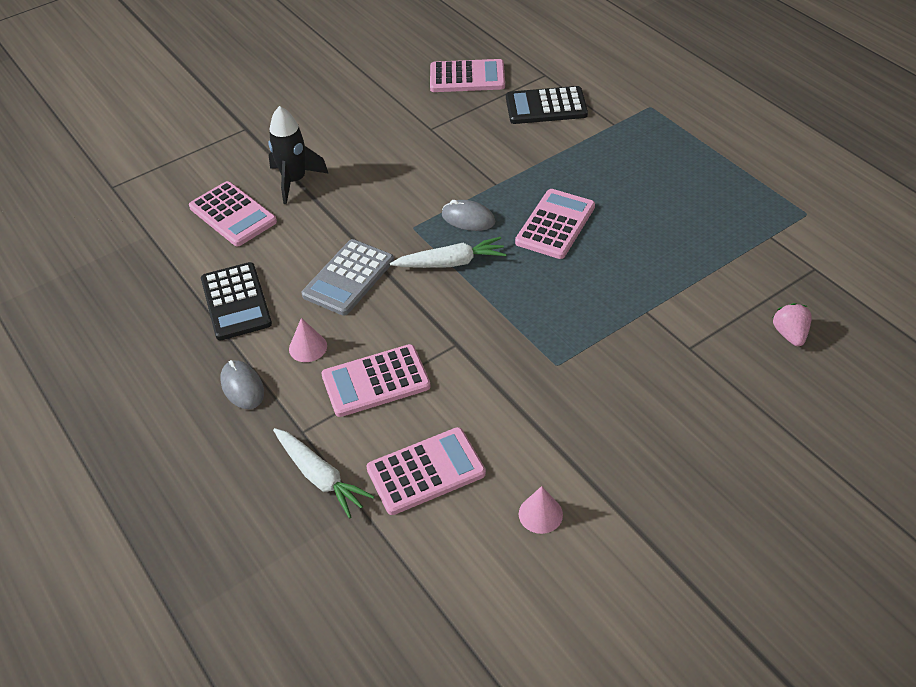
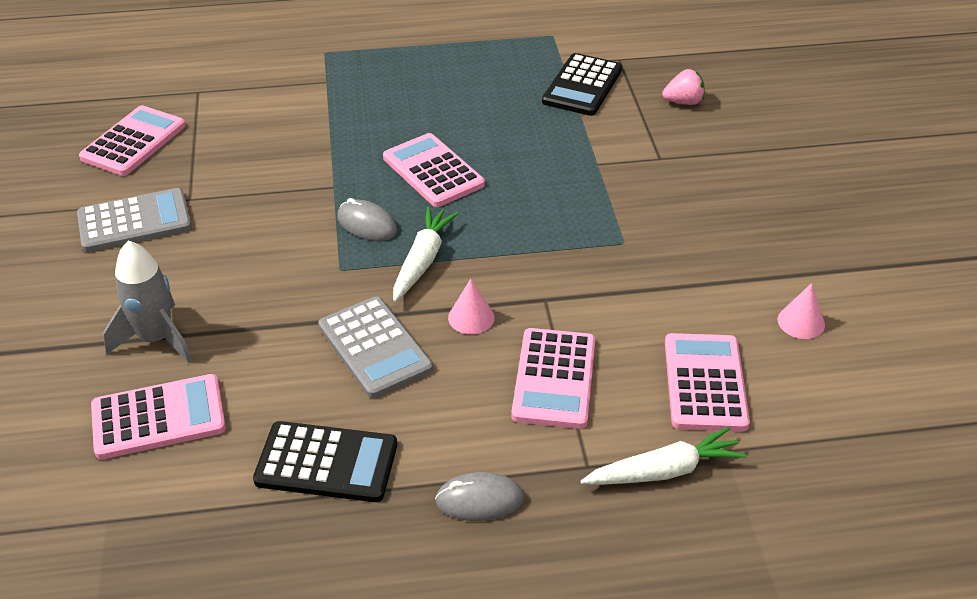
camera: 65 degrees left, 5 degrees down
(294, 181) = (156, 339): black rocket -> grey rocket
(308, 347) = (459, 419): pink cone -> pink cone (471, 317)
(391, 118) = (134, 221): none -> grey calculator
(468, 219) = (367, 224): grey mouse -> grey mouse turned 75 degrees clockwise
(546, 106) = (249, 110): black calculator -> black calculator (582, 86)
(790, 334) = (683, 102): pink strawberry -> pink strawberry turned 150 degrees clockwise

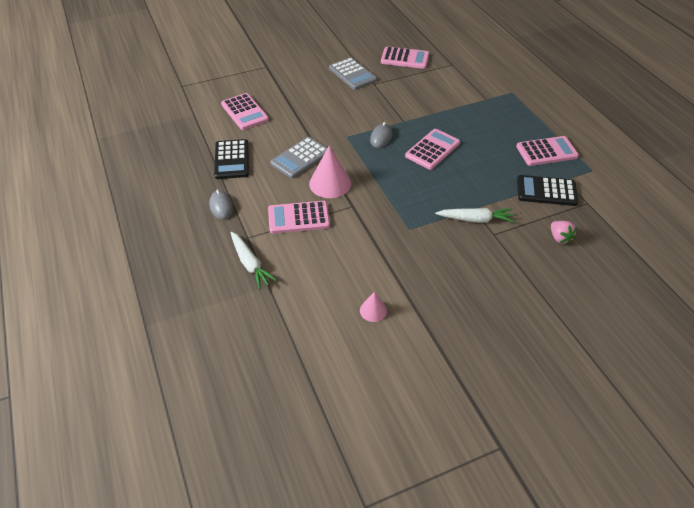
camera: 75 degrees right, 5 degrees up
(156, 339) = (285, 100): grey rocket -> none
(422, 260) = (363, 160): white carrot -> white carrot (475, 219)
(471, 317) = (330, 183): pink cone -> pink cone, size x1.85
(705, 383) = (312, 273): pink calculator -> pink calculator (546, 152)

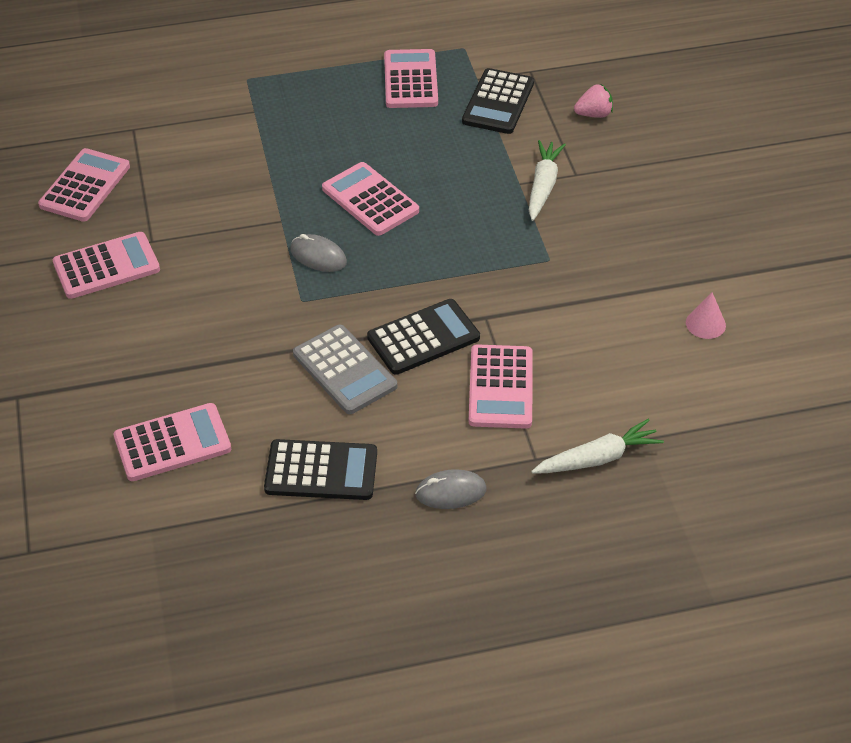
camera: 80 degrees left, 0 degrees up
(330, 183) = (423, 338): pink cone -> black calculator
(352, 74) = (106, 266): grey calculator -> pink calculator

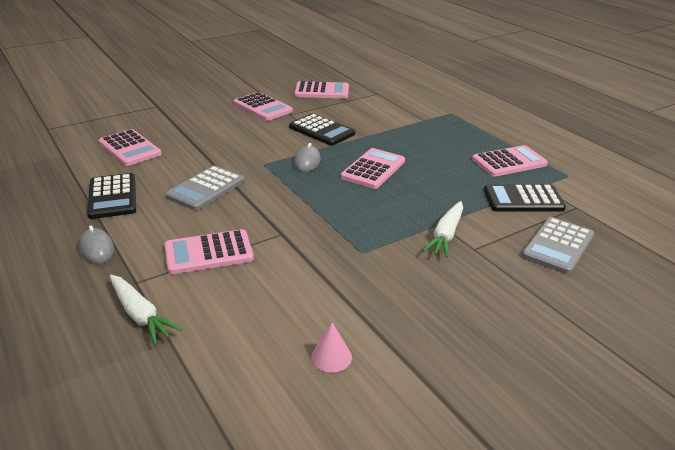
camera: 70 degrees right, 15 degrees down
(423, 338) = (248, 212): black calculator -> black calculator (321, 130)
(543, 186) = (446, 235): white carrot -> white carrot turned 120 degrees clockwise
(594, 114) = (557, 246): pink strawberry -> grey calculator

